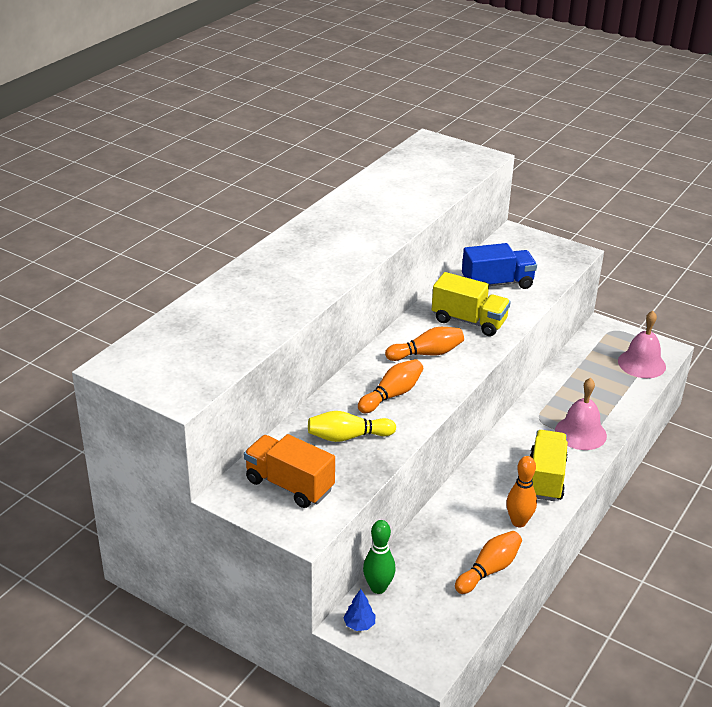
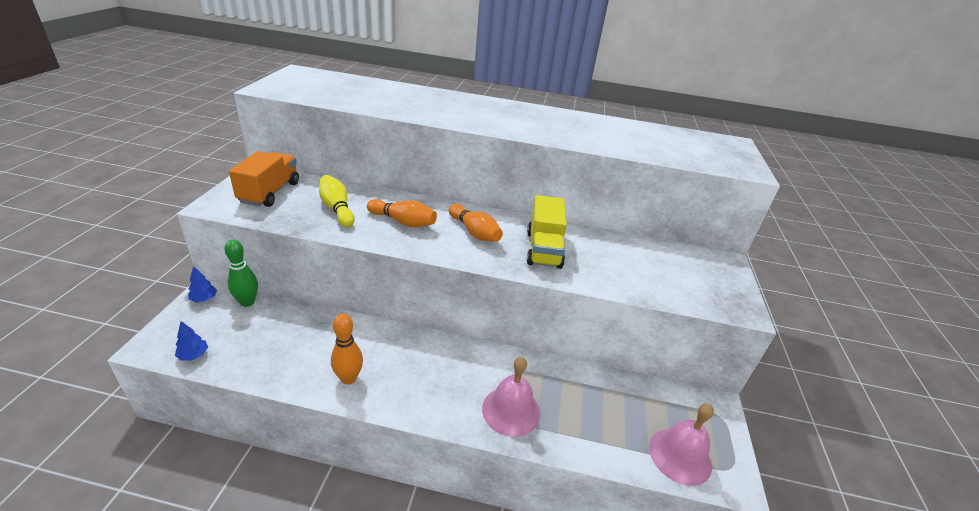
camera: 65 degrees right, 0 degrees up
(454, 631) = (193, 355): none -> blue tree
(489, 570) = (276, 367): orange bowling pin -> none
(497, 283) = (622, 259): blue truck -> none
(546, 478) = (422, 390): yellow truck -> none

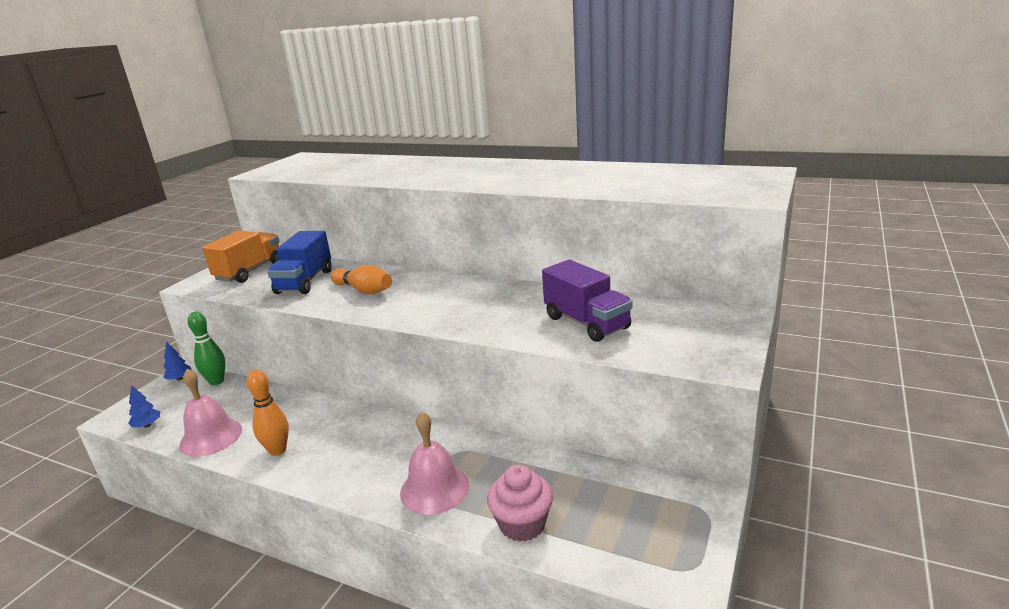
camera: 20 degrees right, 10 degrees down
(337, 209) = (304, 282): yellow bowling pin -> blue truck
(474, 232) = (434, 297): orange bowling pin -> none
(543, 249) = (503, 310): yellow truck -> none
(596, 439) = (522, 524): none -> pink cupcake
(618, 265) = (586, 323): none -> purple truck
(680, 456) = (624, 549): pink bell -> pink bell (211, 437)

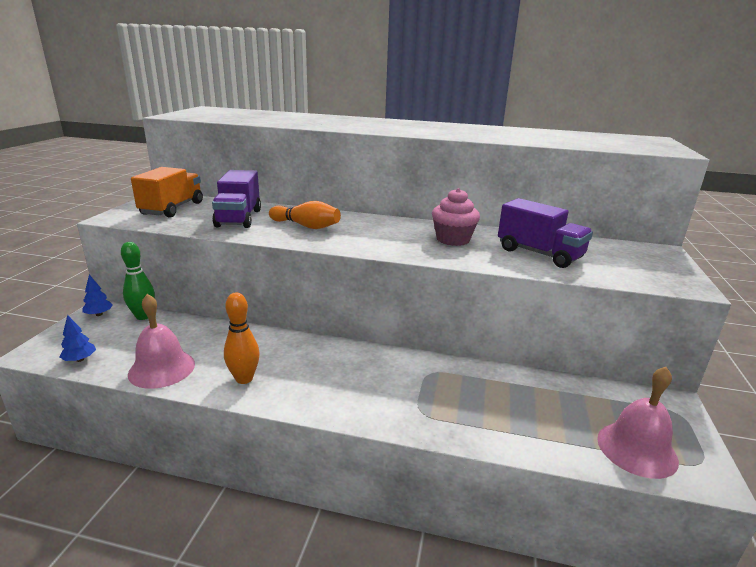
camera: 15 degrees left, 0 degrees up
(304, 282) = (238, 218): blue truck -> purple truck
(434, 489) = (427, 407): pink bell -> pink bell (637, 449)
(522, 524) = (530, 434): pink cupcake -> pink cupcake (453, 239)

